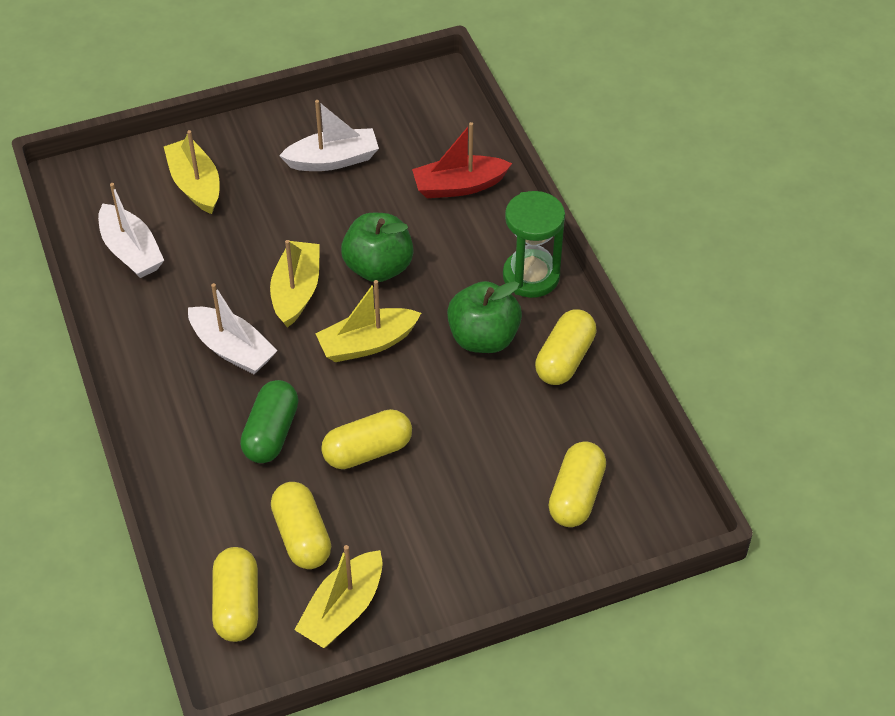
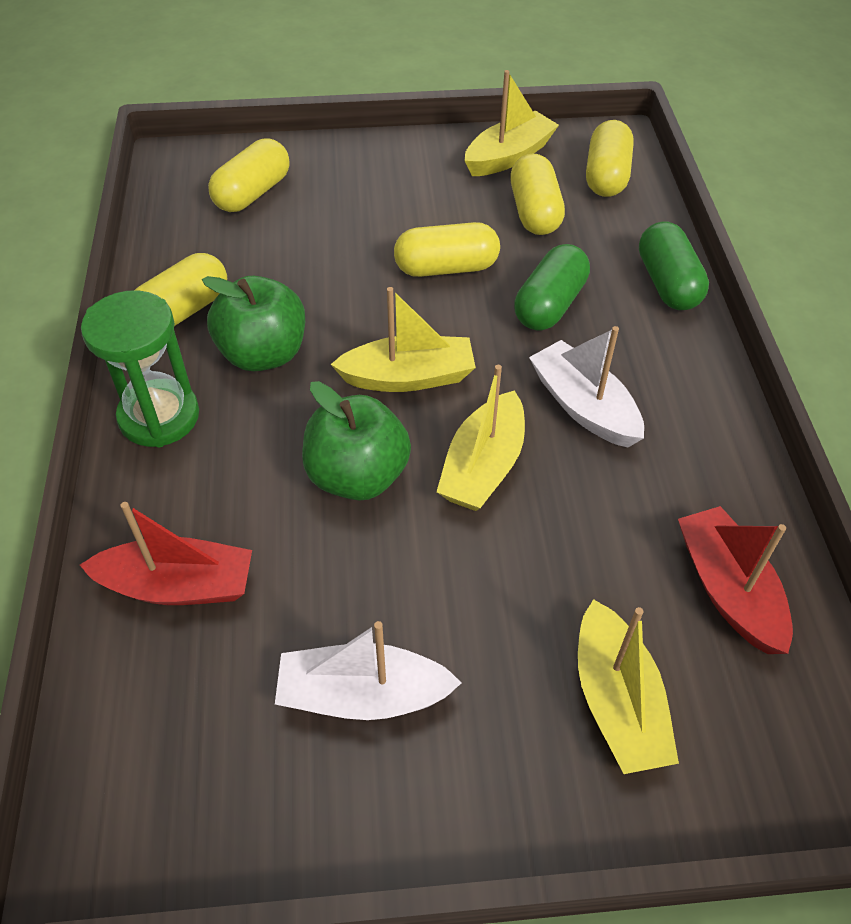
camera: 165 degrees left, 0 degrees up
(131, 251) = (728, 590): white boat -> red boat
(171, 479) = (667, 283): none -> green capsule

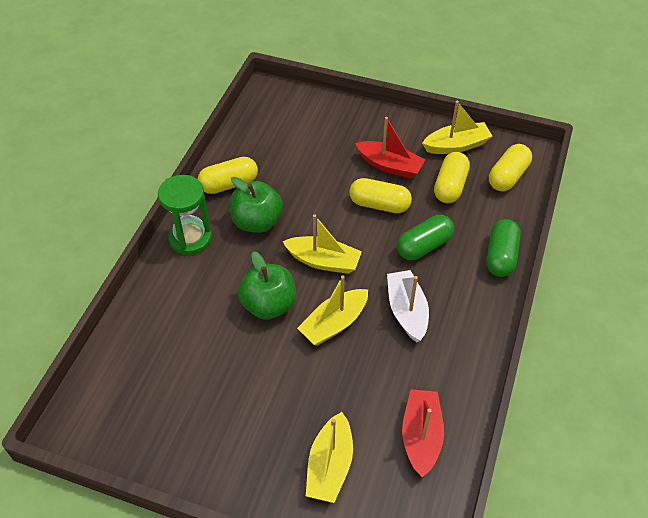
camera: 25 degrees right, 0 degrees up
(178, 585) = (159, 327): red boat -> red boat (389, 166)
(252, 193) = (299, 125): yellow capsule -> none
(363, 695) = (214, 412): white boat -> none

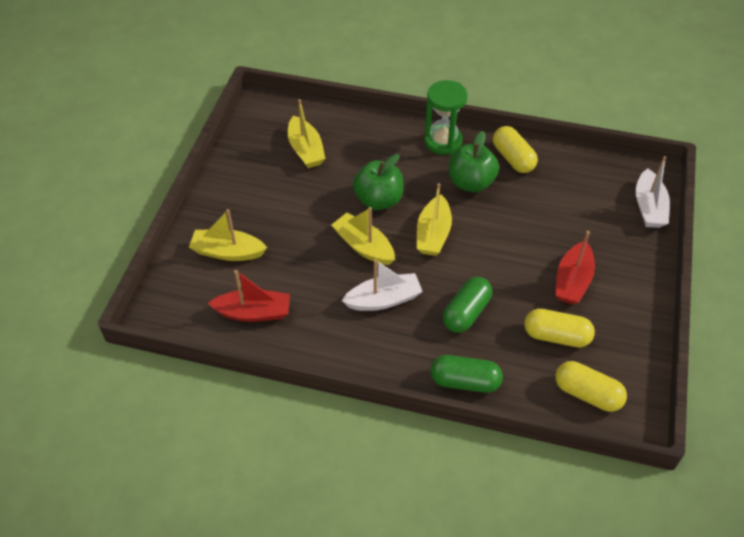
camera: 85 degrees right, 0 degrees up
(309, 102) = (648, 207): none -> white boat
(379, 205) = (514, 274): yellow capsule -> none
(424, 246) = (466, 313): green capsule -> green capsule turned 75 degrees clockwise
(456, 145) = (623, 343): yellow boat -> yellow boat (306, 150)

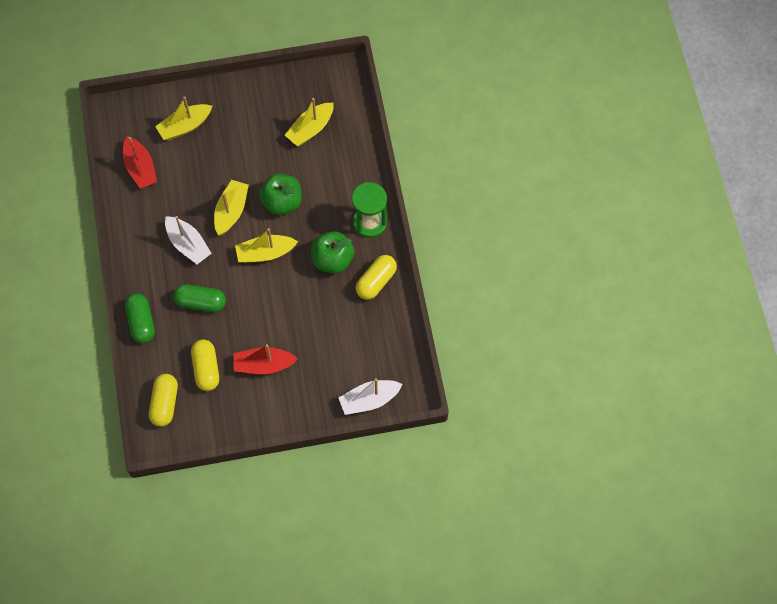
camera: 65 degrees right, 15 degrees up
(228, 252) = (185, 126): yellow boat -> yellow boat turned 105 degrees counterclockwise

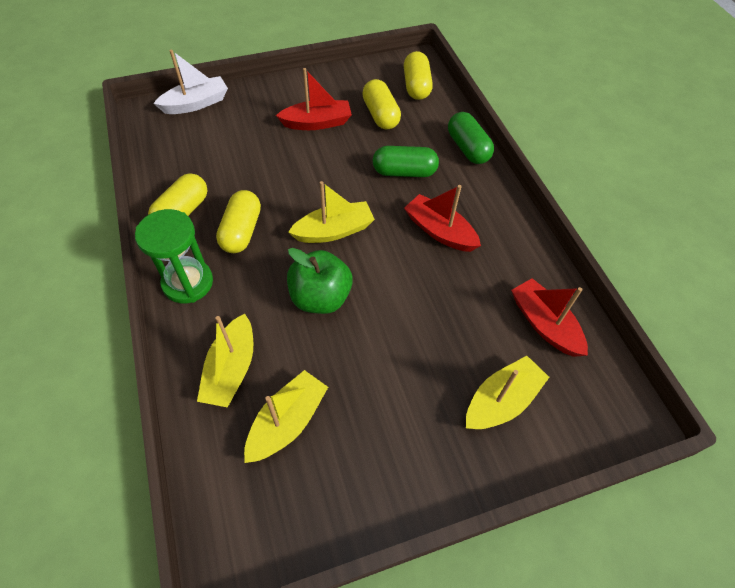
camera: 170 degrees right, 10 degrees down
(188, 244) = (439, 231): white boat -> red boat
(231, 211) = (392, 278): yellow boat -> yellow boat (231, 369)
(332, 260) = (241, 231): green apple -> yellow capsule

